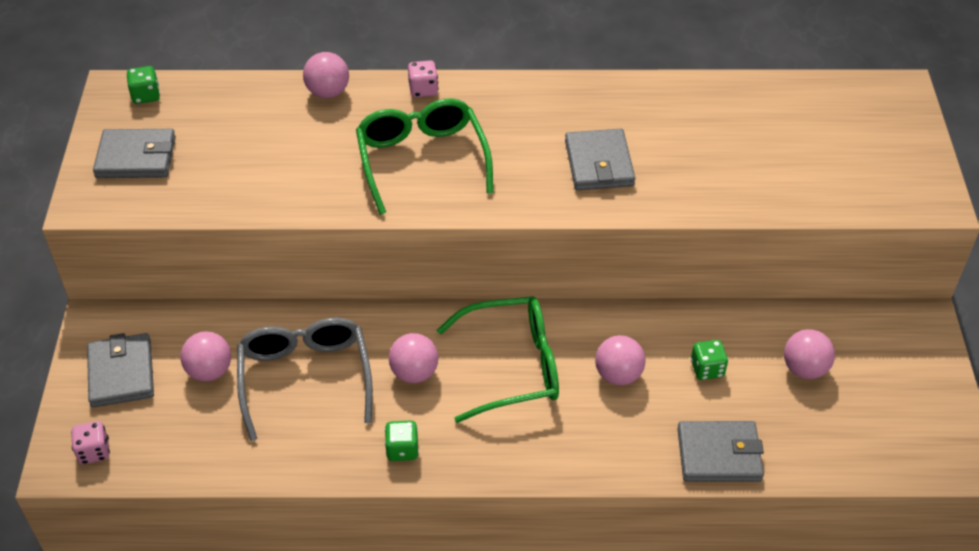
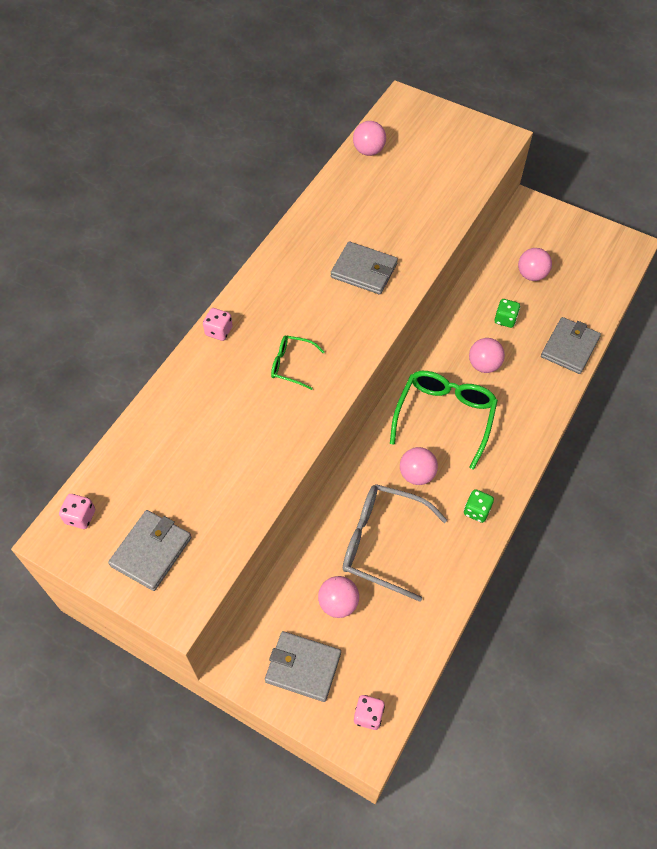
camera: 60 degrees left, 10 degrees up
(146, 95) = (80, 517): green dice -> pink dice
(328, 92) = (175, 390): pink ball -> pink ball (368, 151)
(422, 161) = (292, 365): green glasses -> green glasses, size x0.52

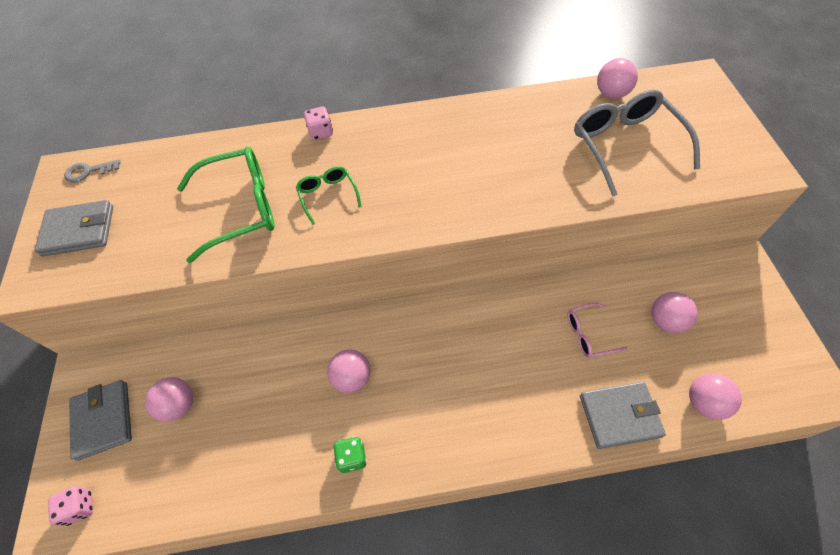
camera: 55 degrees right, 0 degrees up
(80, 517) = (88, 171): pink dice -> grey key
(364, 271) = (477, 176): grey wallet -> none
(383, 543) = (261, 399): grey glasses -> grey glasses (626, 146)
(444, 417) = (431, 358): green glasses -> green glasses (240, 209)
(484, 365) = (519, 352): pink ball -> pink ball (704, 402)
(505, 319) = (589, 334): green dice -> pink glasses

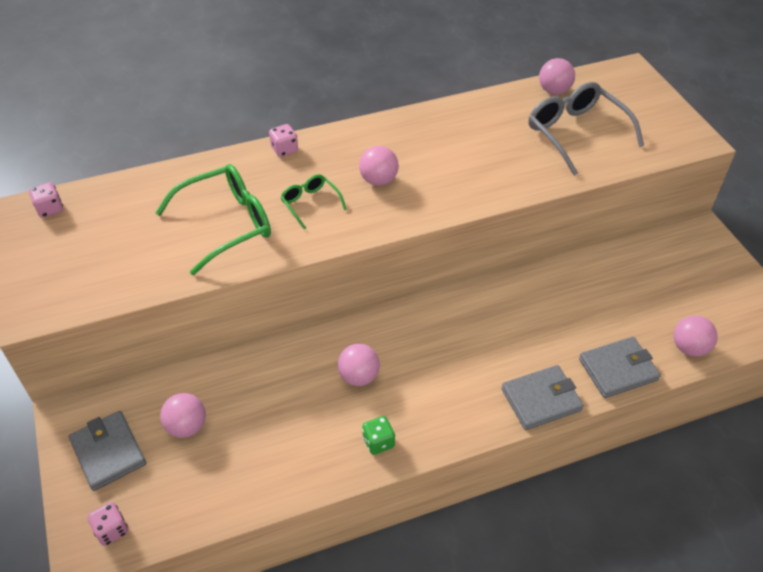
camera: 15 degrees left, 10 degrees down
(79, 231) = (63, 262): grey wallet -> grey wallet (541, 400)
(88, 171) = (50, 209): grey key -> pink dice
(589, 334) = (576, 308): pink glasses -> none
(666, 321) = (643, 287): pink ball -> pink ball (378, 180)

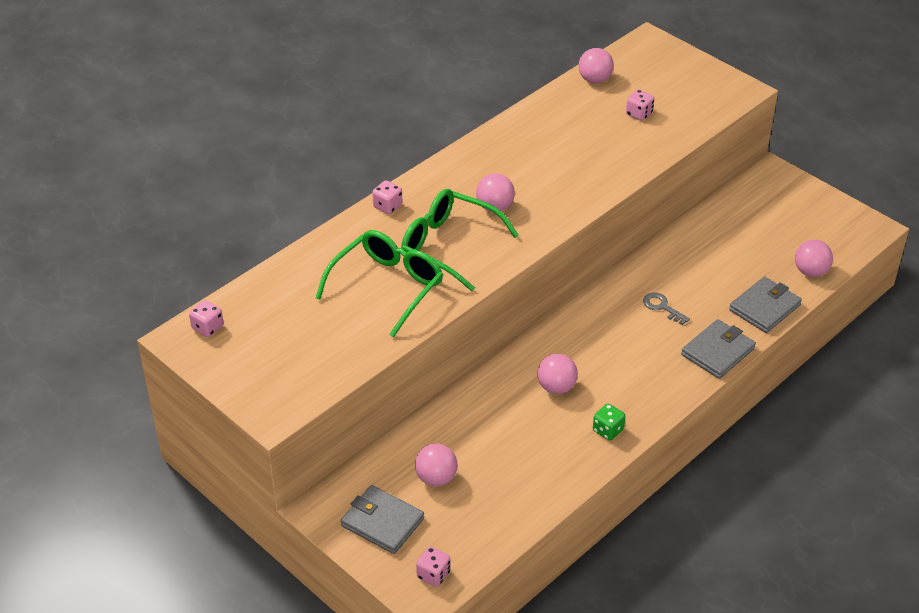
camera: 25 degrees left, 5 degrees down
(310, 204) = (449, 246): green glasses -> green glasses, size x1.92
(512, 331) = (662, 307): none -> grey key
(576, 134) = (639, 114): grey glasses -> pink dice

